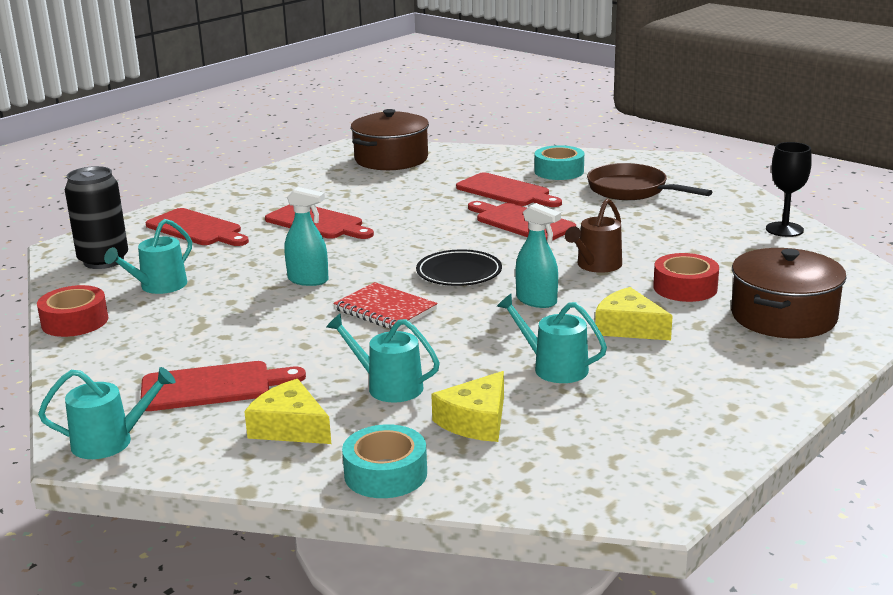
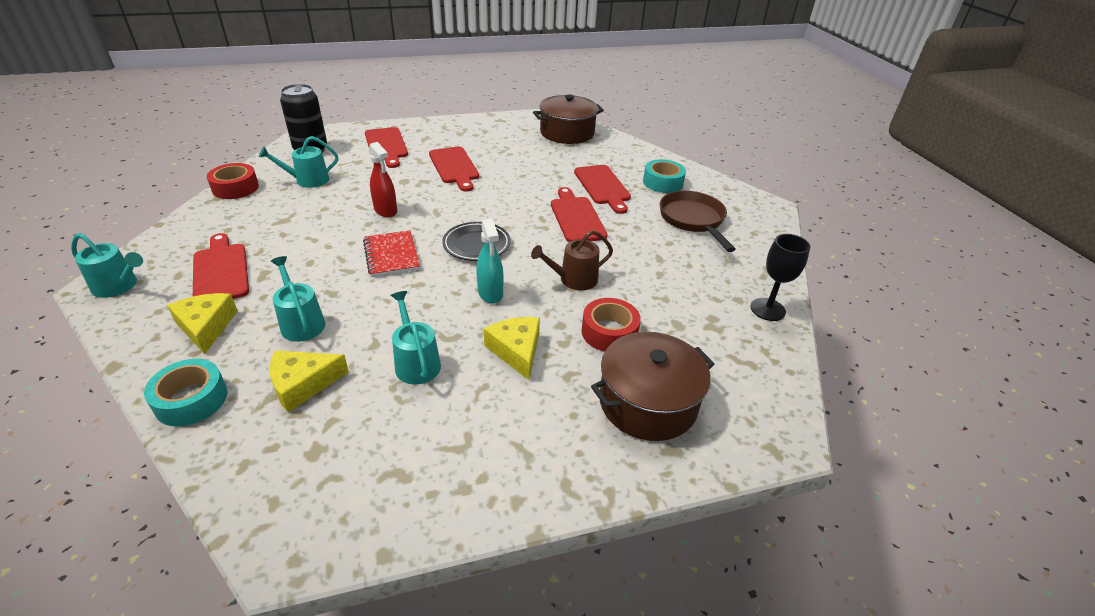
camera: 30 degrees right, 15 degrees up
(213, 386) = (221, 271): red cutting board -> red cutting board turned 135 degrees counterclockwise
(308, 280) = (385, 210): turquoise spray bottle -> red spray bottle

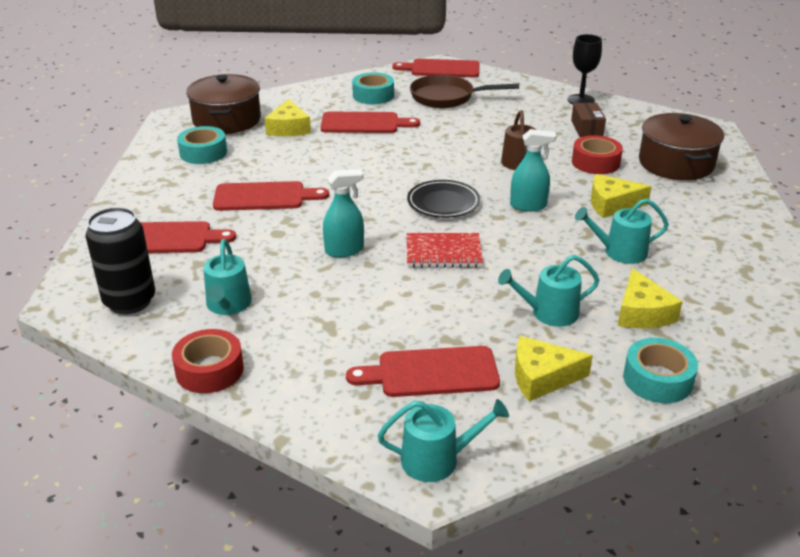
camera: 70 degrees left, 5 degrees down
(118, 286) = (437, 459): turquoise watering can -> turquoise watering can turned 45 degrees clockwise
(385, 210) = (344, 250): red spray bottle -> turquoise spray bottle
(510, 134) = (203, 153): none -> turquoise tape
(570, 157) = (288, 128): none -> yellow cheese
(576, 217) = (416, 146): red cutting board -> red cutting board (441, 69)
(694, 319) = (587, 128): none -> brown box

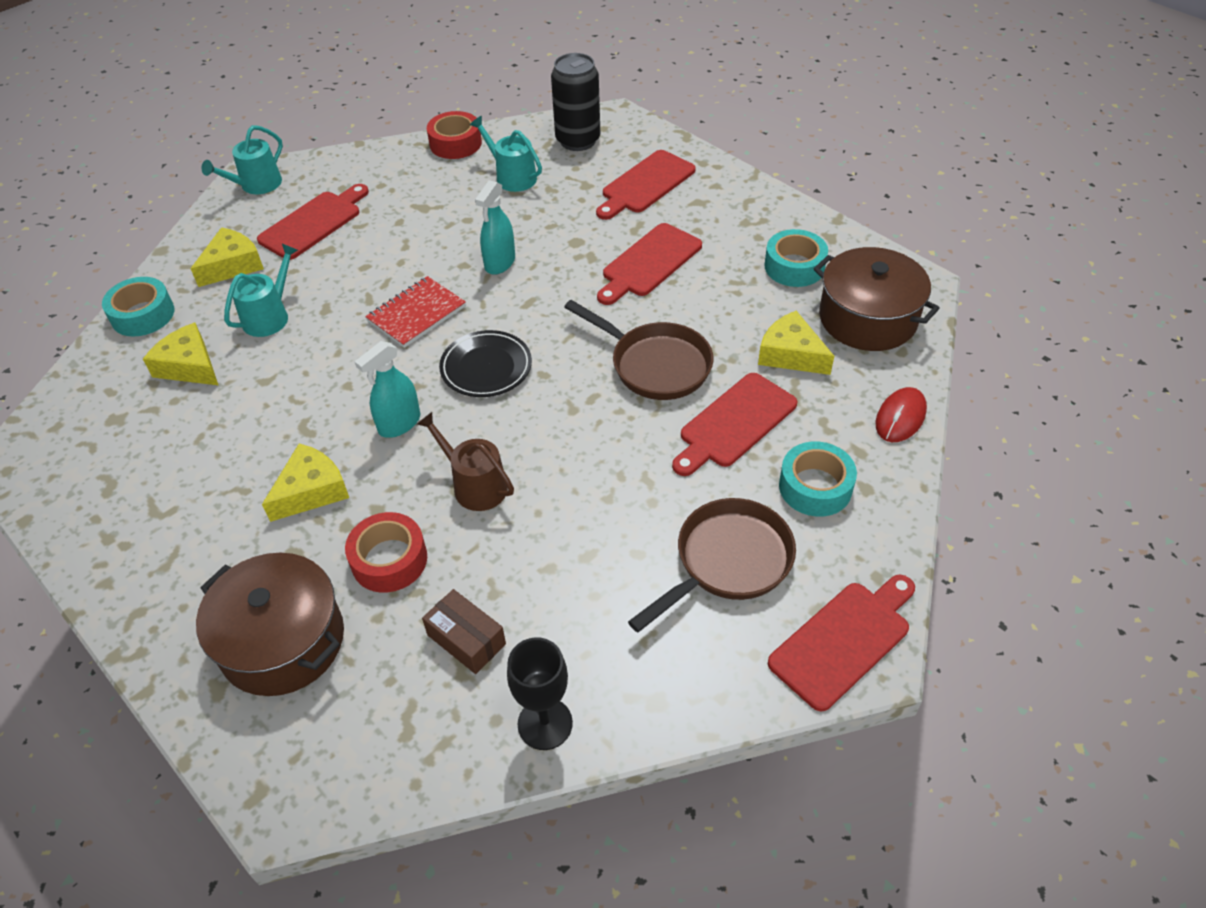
camera: 135 degrees right, 15 degrees up
(296, 93) = (900, 417): none -> red mouse
(355, 157) = (655, 365): none -> brown pan
(620, 252) = (254, 423): turquoise watering can -> none

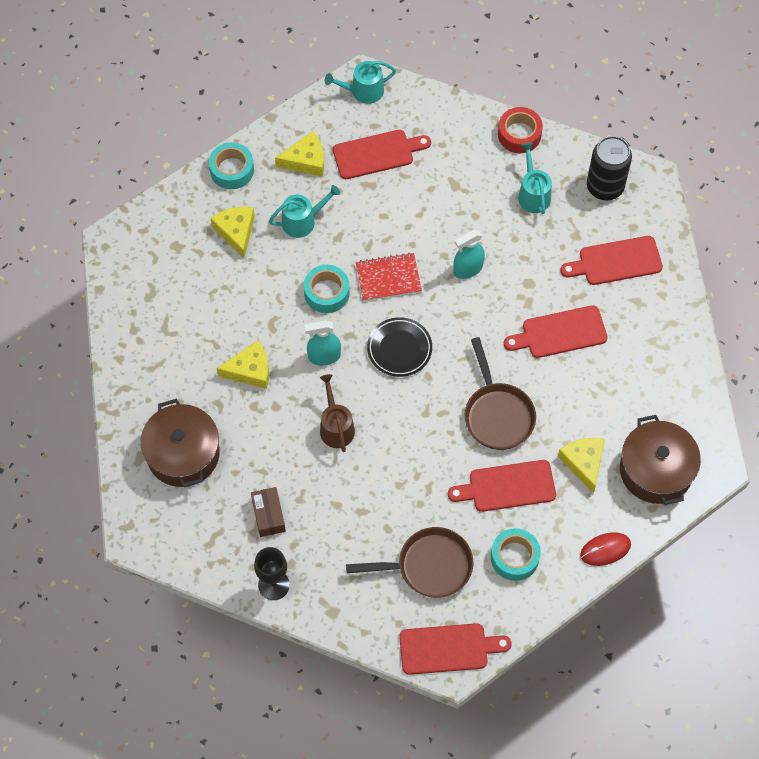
camera: 35 degrees right, 15 degrees up
(389, 560) = (262, 443): red tape -> none
(794, 267) = (649, 399): turquoise tape -> turquoise tape (326, 292)

